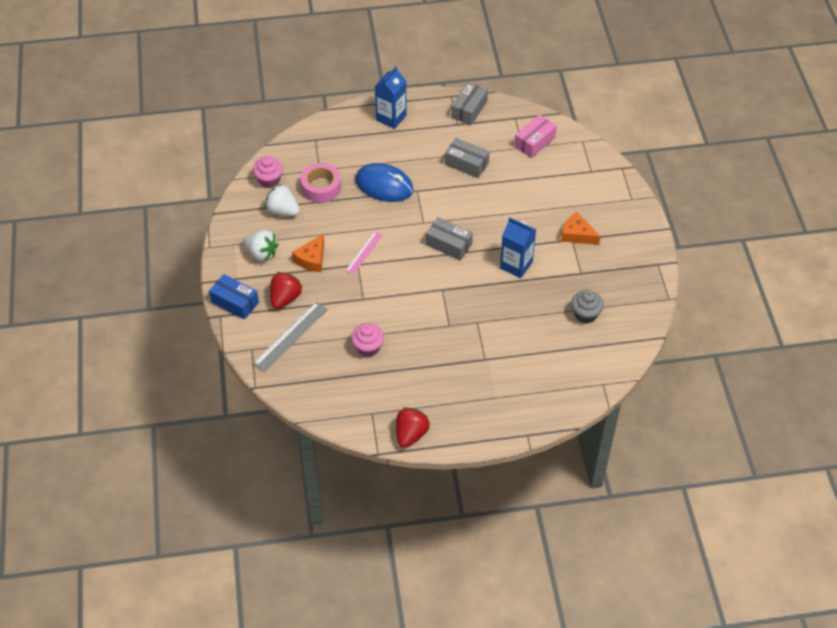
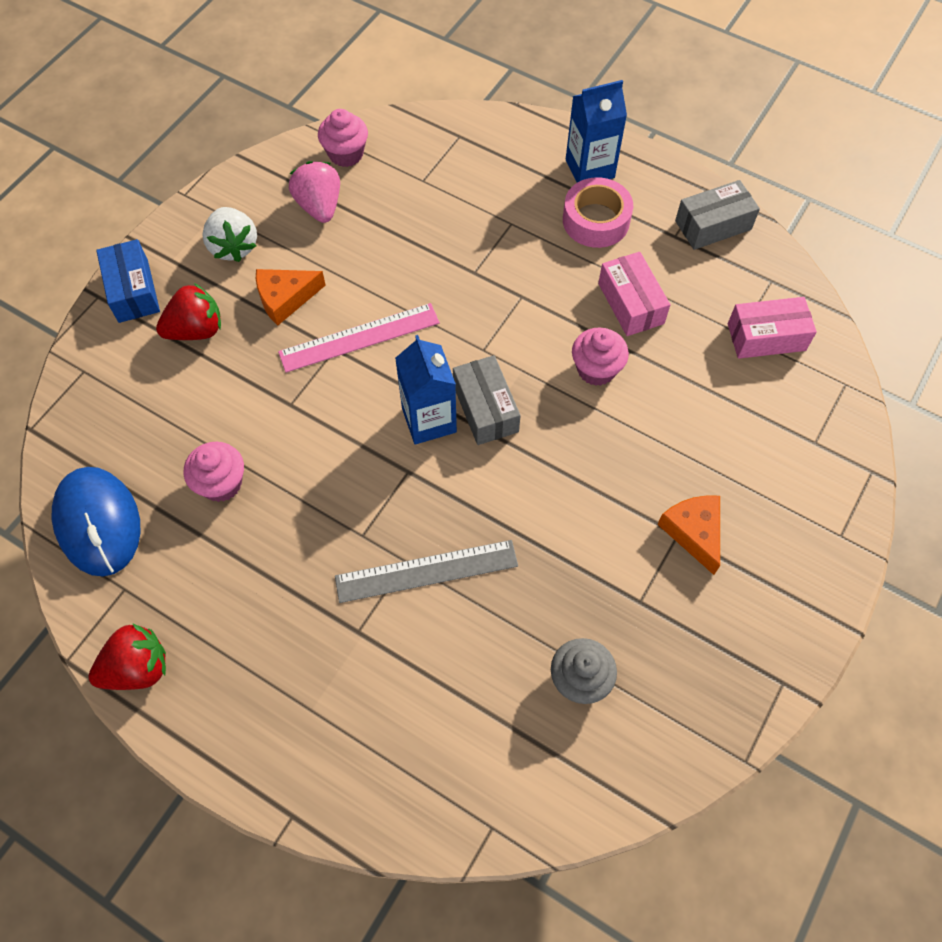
camera: 40 degrees right, 10 degrees up
(283, 211) = (319, 206): white strawberry -> pink strawberry
(291, 336) = (146, 390): grey ruler -> grey ruler (426, 571)
(321, 187) = (399, 206): pink tape -> pink tape (596, 220)
(364, 253) = (359, 338): pink ruler -> pink ruler, size x1.59
(384, 185) = (484, 259): blue mouse -> blue mouse (98, 523)
(466, 164) = (631, 303): grey box -> pink box
(478, 199) = (596, 369): none -> pink cupcake
(516, 265) = (551, 513): blue carton -> blue carton (429, 420)

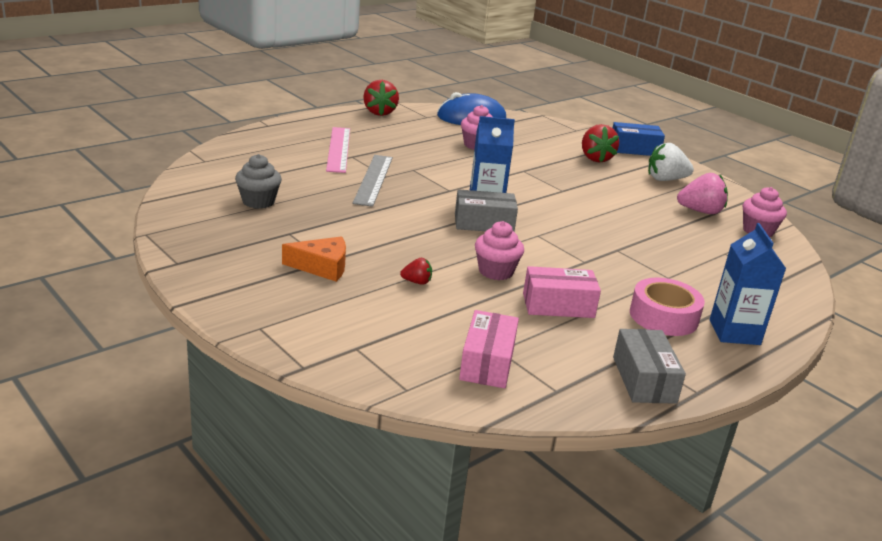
camera: 105 degrees right, 35 degrees down
(285, 298) = (613, 185): orange cheese -> none
(359, 338) = (568, 199): pink ruler -> pink ruler (338, 149)
(665, 432) = (417, 282): none -> red strawberry

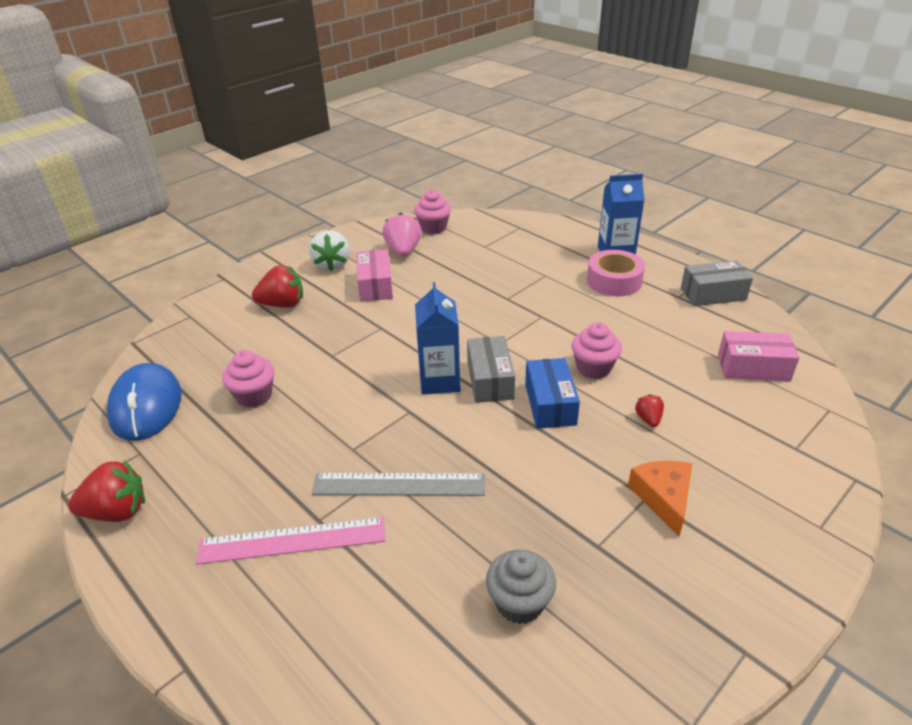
camera: 90 degrees left, 10 degrees up
(558, 305) = (633, 331): pink box -> pink box (375, 285)
(634, 149) = (250, 278): blue box -> blue box (550, 404)

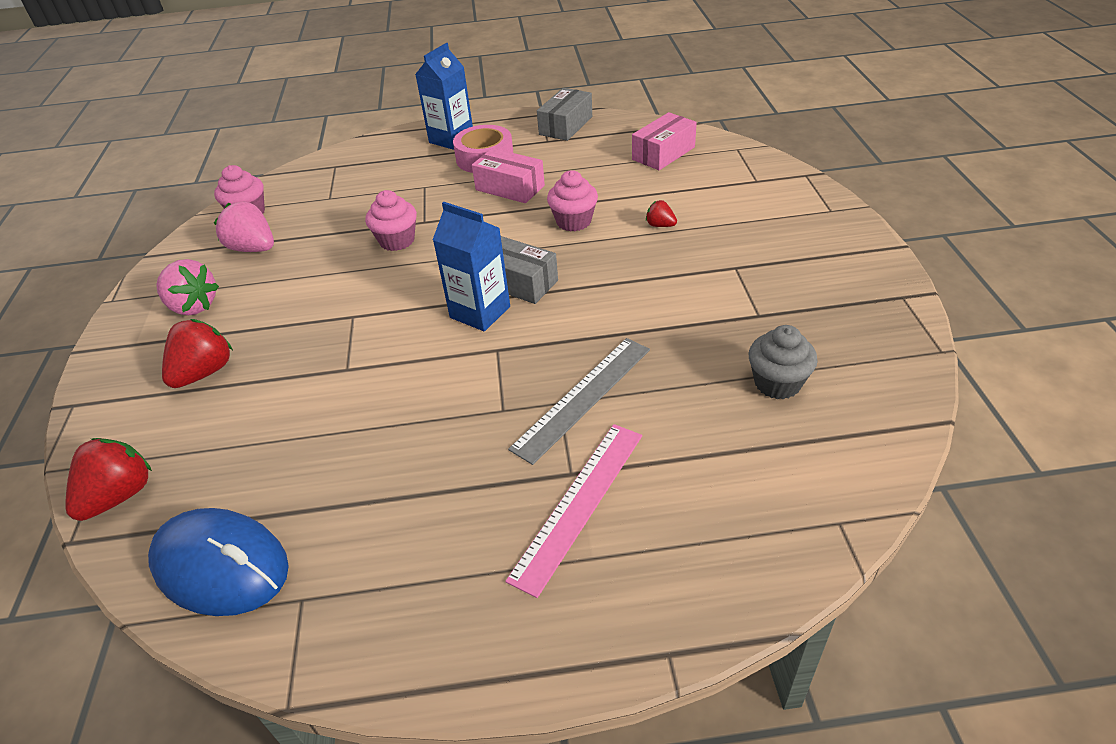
camera: 50 degrees left, 5 degrees up
(117, 512) = (380, 654): red strawberry -> red strawberry (120, 496)
(254, 396) = (331, 456): pink cupcake -> pink cupcake (397, 241)
(332, 264) = (193, 306): white strawberry -> pink strawberry
(375, 285) = (280, 291): pink box -> pink box (510, 188)
(550, 404) = (587, 264): blue box -> none
(663, 498) = (744, 260): orange cheese -> none

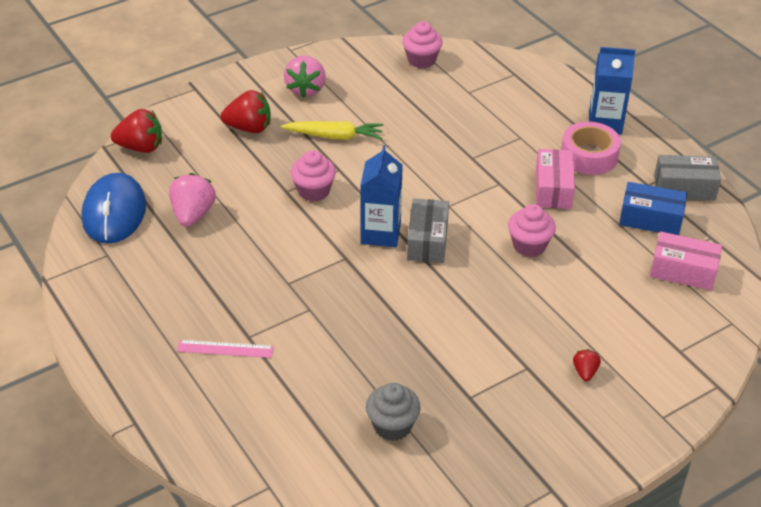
camera: 60 degrees right, 0 degrees up
(253, 248) = (382, 84): pink strawberry -> pink strawberry (193, 214)
(295, 305) = (334, 136): none -> yellow carrot
(397, 241) = (438, 154): pink cupcake -> pink cupcake (313, 191)
(579, 504) = (225, 349): pink ruler -> pink ruler, size x0.63
(583, 397) = (320, 320): grey ruler -> none
(590, 151) = (650, 219): none -> blue box
(660, 225) = (559, 302): red strawberry -> red strawberry (585, 372)

